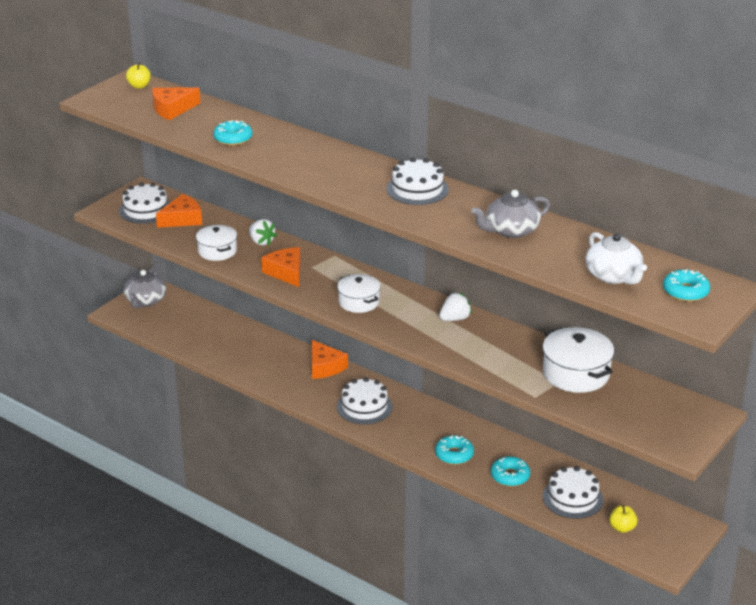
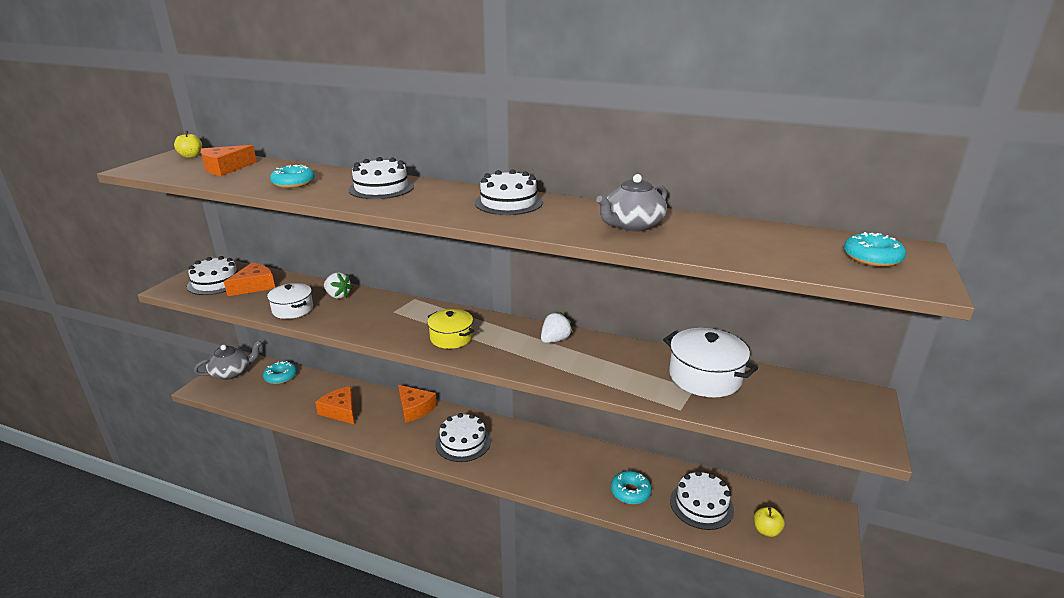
camera: 15 degrees left, 5 degrees down
(145, 301) = (231, 372): grey teapot -> grey teapot turned 120 degrees counterclockwise
(286, 272) = (368, 320): orange cheese -> orange cheese (340, 411)
(310, 155) = (381, 188): none -> white cake
(359, 302) = (451, 338): white pot -> yellow pot
(454, 455) = (567, 478): turquoise donut -> turquoise donut (281, 377)
(613, 276) = (780, 252): white teapot -> none

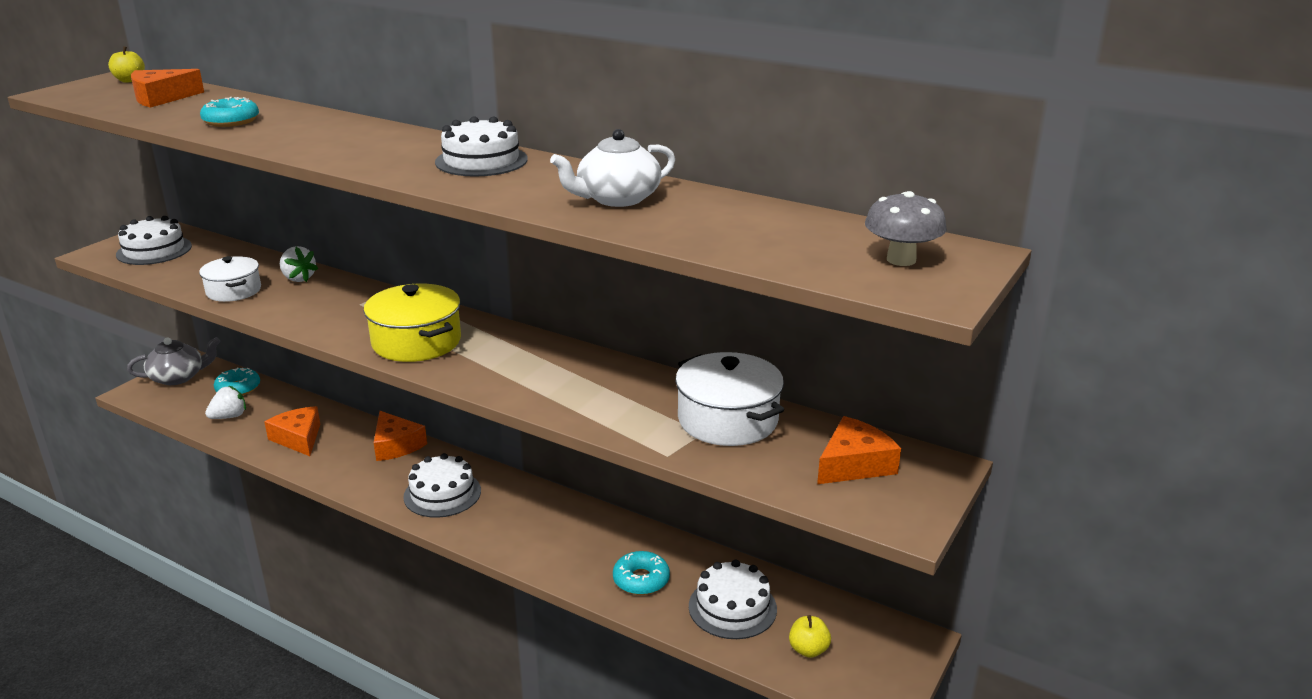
camera: 10 degrees right, 0 degrees up
(254, 286) = (200, 258): orange cheese -> orange cheese (854, 464)
(381, 188) = (334, 133): white cake -> none
(451, 338) = (416, 342): yellow pot -> yellow pot, size x1.53
(555, 340) = (551, 356): white strawberry -> white strawberry (229, 416)
(632, 225) = (617, 198): grey teapot -> white teapot
(872, 258) = (901, 260): turquoise donut -> grey mushroom

